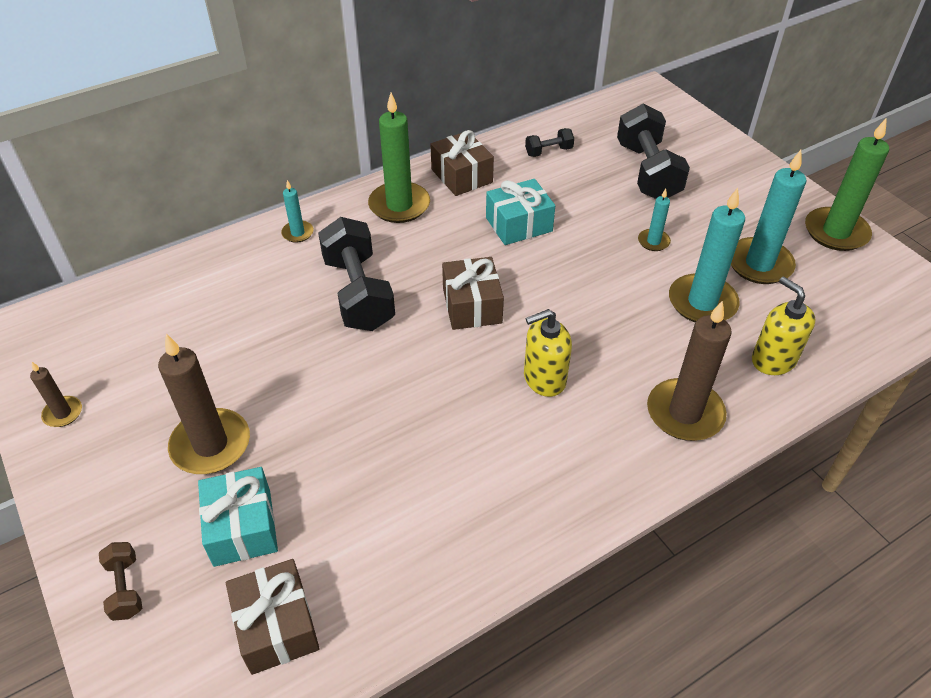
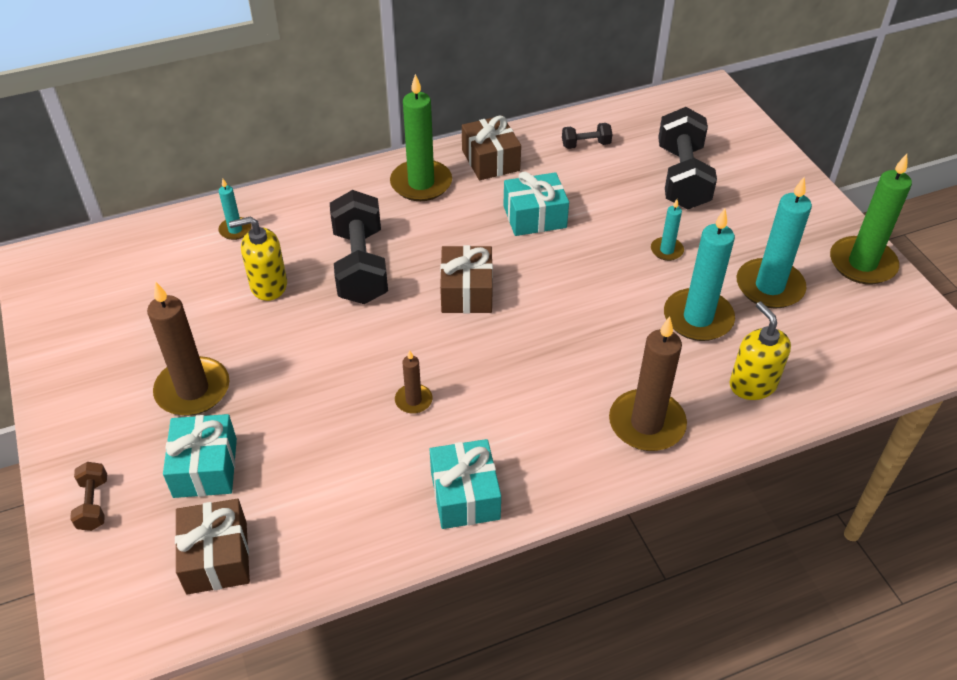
camera: 10 degrees right, 0 degrees up
(63, 413) = (68, 343): brown candle -> brown candle (413, 400)
(297, 233) = (316, 200): turquoise candle -> turquoise candle (235, 230)
(525, 515) = (465, 495): none -> turquoise gift
(544, 379) = (518, 372): yellow soap dispenser -> yellow soap dispenser (268, 285)

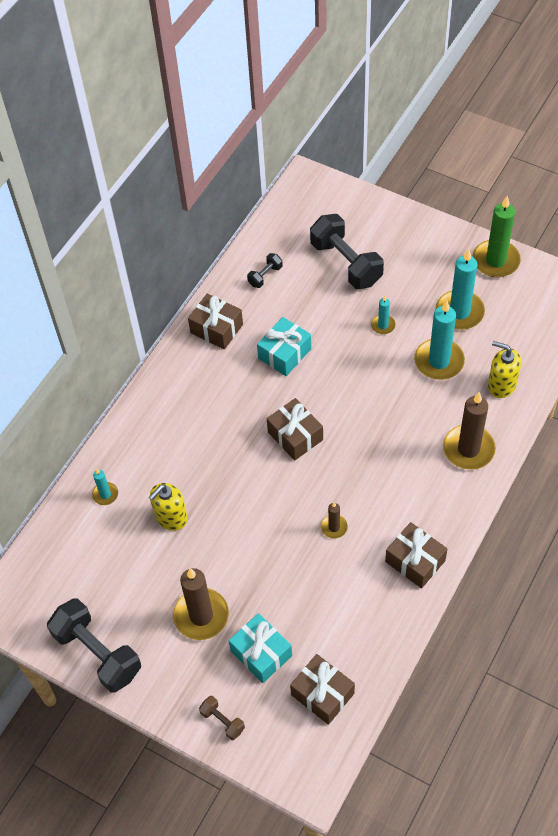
camera: 35 degrees left, 10 degrees up
(361, 266) = (213, 463): black dumbbell -> black dumbbell (98, 653)
(421, 183) = (189, 377): green candle -> none
(465, 495) = (415, 561): turquoise gift -> brown gift

